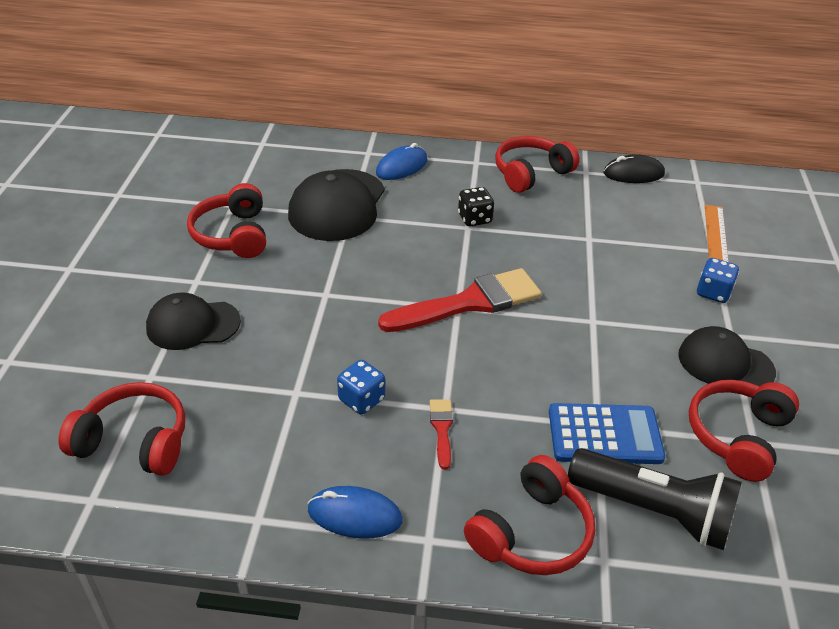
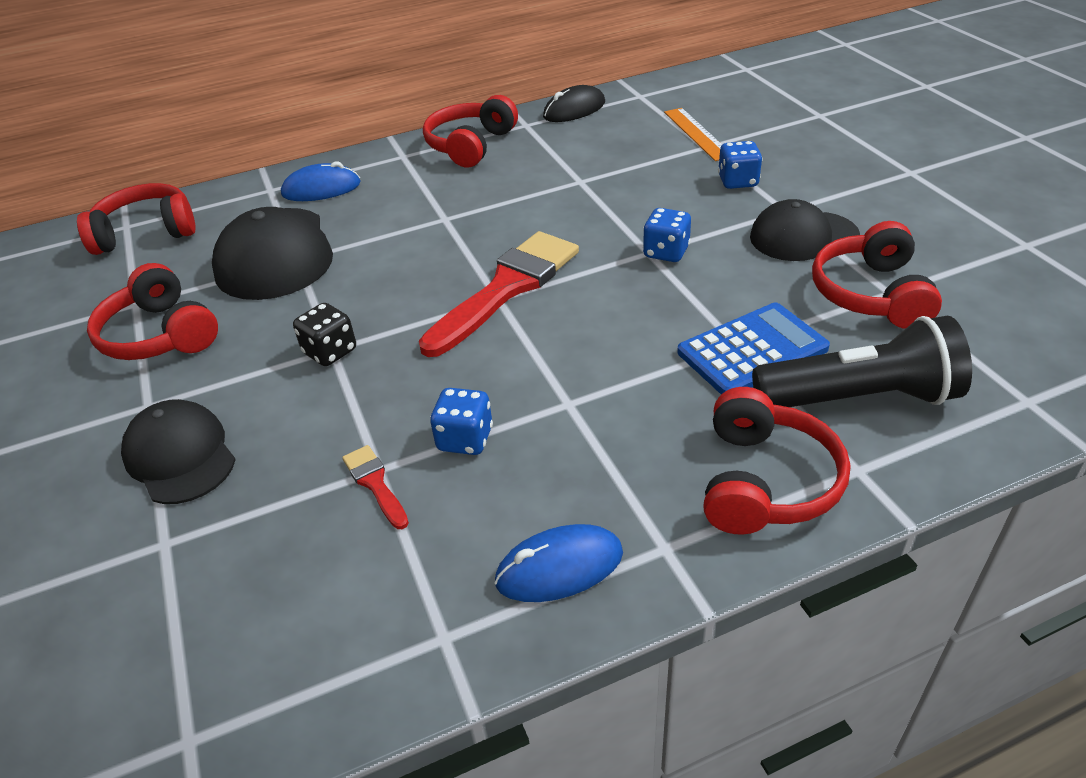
camera: 25 degrees left, 0 degrees up
(134, 441) = (198, 633): red headphones -> red headphones (146, 232)
(193, 325) = (180, 456): black cap -> black cap turned 90 degrees clockwise
(402, 167) = (321, 189): blue mouse -> blue mouse turned 60 degrees clockwise
(442, 429) = (582, 425): red brush -> red brush (375, 483)
(474, 219) = (445, 208): black dice -> black dice (330, 352)
(606, 327) = (666, 252): none -> blue dice

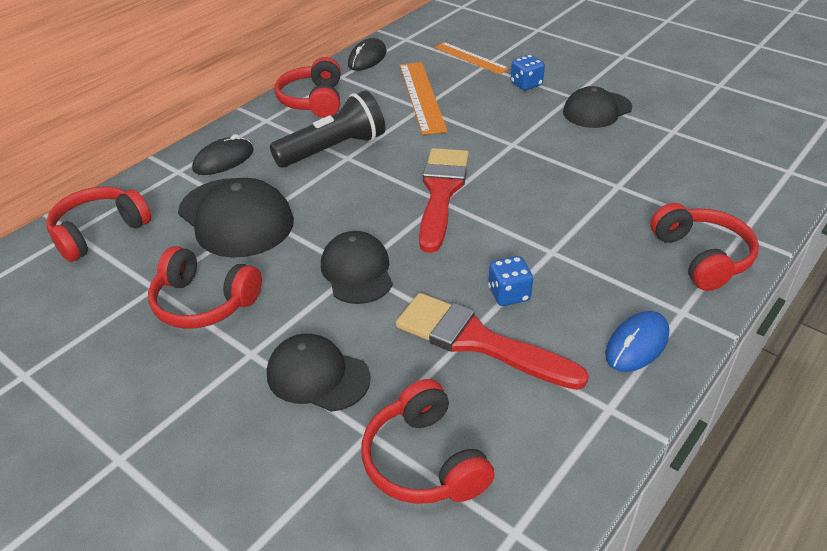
camera: 30 degrees left, 0 degrees up
(321, 189) = (223, 160): blue mouse -> black mouse
(330, 352) = (357, 271): black dice -> black cap
(375, 483) = (478, 341): red brush -> red brush, size x2.28
(593, 168) = (421, 97): none -> orange ruler
(666, 252) = (523, 141): blue dice -> none
(752, 350) = (629, 186): blue calculator -> none
(859, 398) = (709, 195): black flashlight -> black flashlight (333, 149)
(871, 294) = (664, 134): red headphones -> red headphones (424, 461)

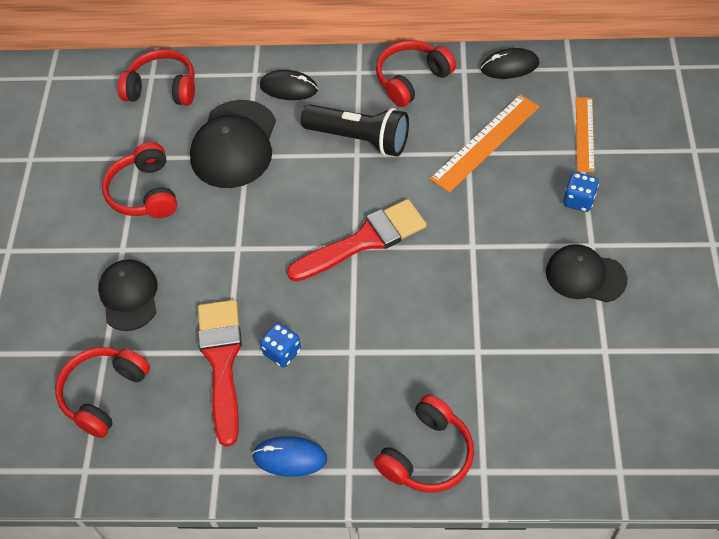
camera: 55 degrees right, 15 degrees up
(357, 271) = (236, 250): black cap -> none

